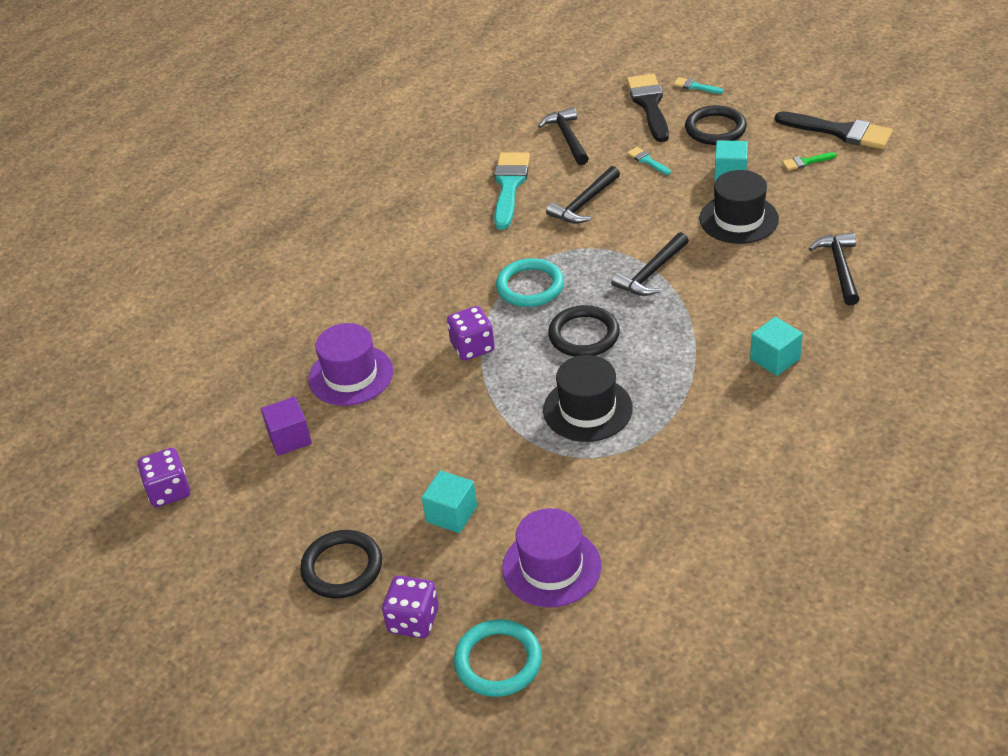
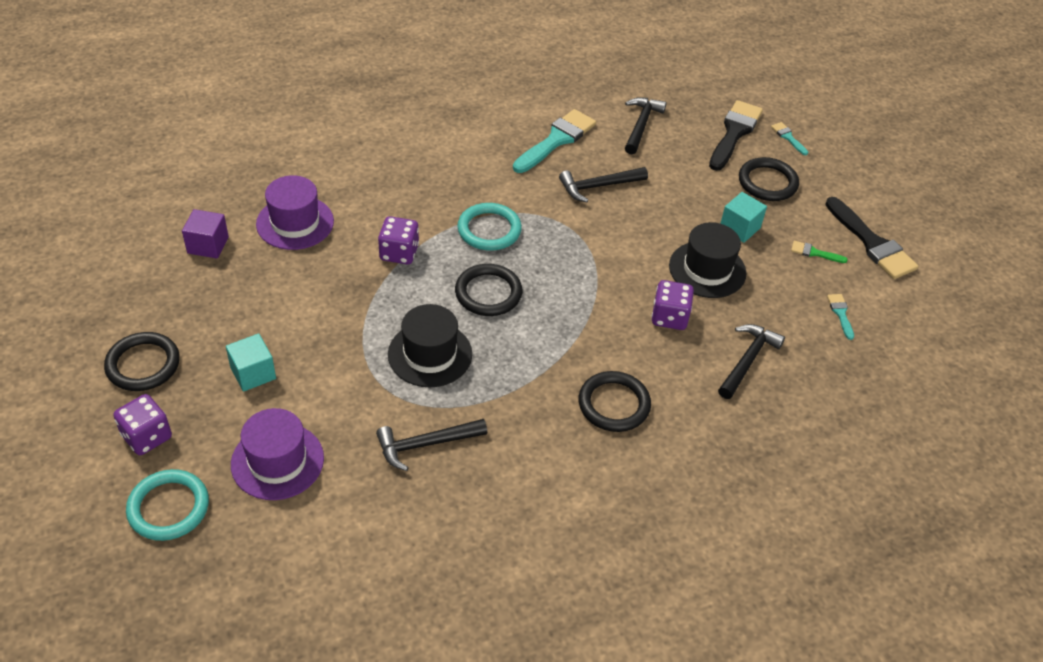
camera: 25 degrees right, 5 degrees up
(169, 491) = (96, 235): purple dice -> purple dice (669, 317)
(647, 160) = (684, 178): turquoise brush -> turquoise brush (840, 313)
(651, 273) = (591, 274): black hammer -> black hammer (426, 444)
(775, 359) = (614, 404): turquoise cube -> black ring

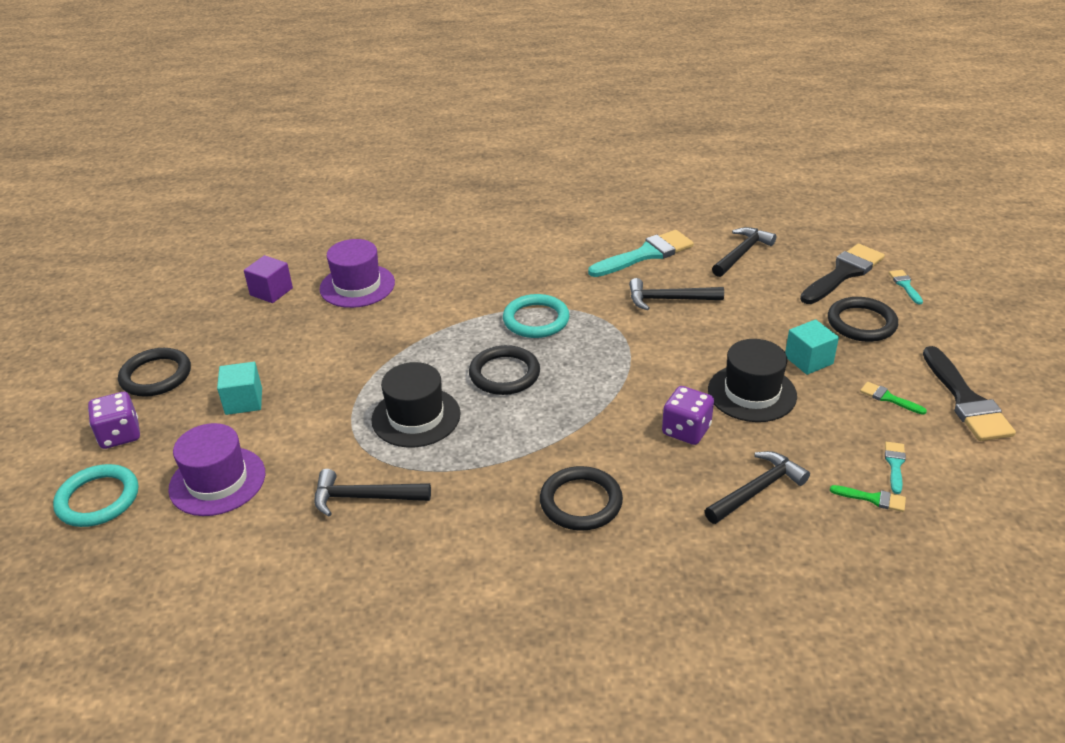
camera: 25 degrees right, 10 degrees down
(399, 253) = (437, 325): purple dice -> none
(835, 348) = (873, 499): none -> green brush

